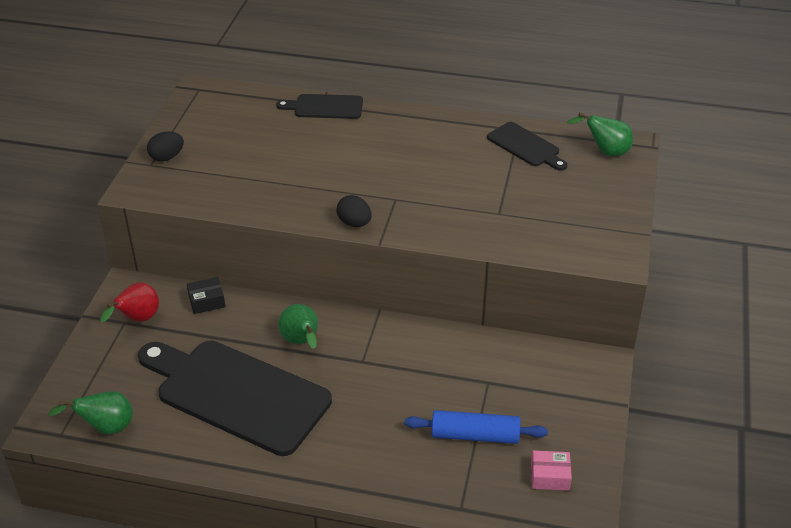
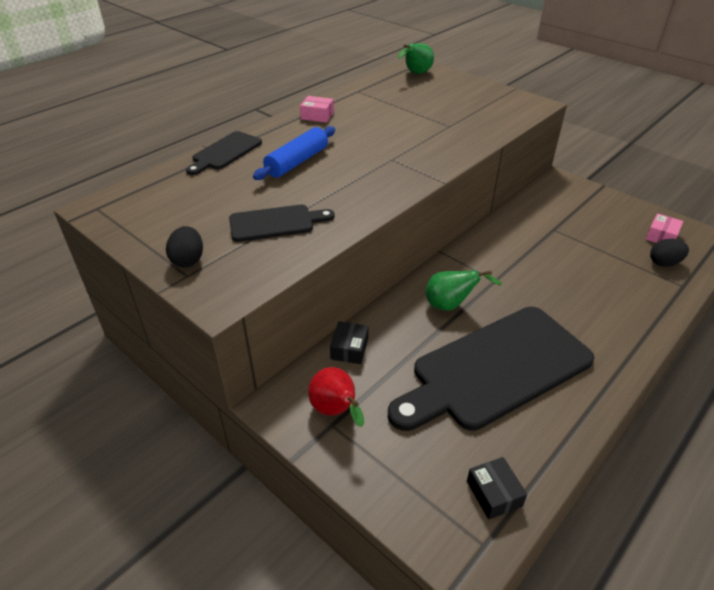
camera: 60 degrees left, 0 degrees up
(106, 428) = (494, 493): green pear -> black box
(354, 223) = (407, 185): black egg -> black egg (664, 263)
(438, 127) = (317, 116): none -> pink box
(475, 435) = (608, 253): blue rolling pin -> blue rolling pin (297, 162)
(525, 146) = (380, 94): black cutting board -> black cutting board (275, 223)

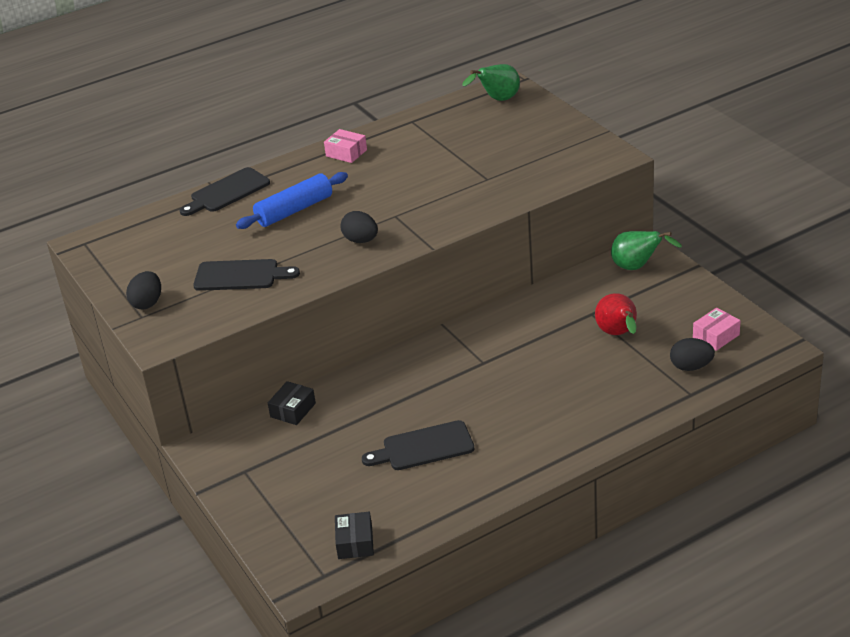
camera: 20 degrees right, 5 degrees down
(336, 411) = (253, 461): red pear -> red pear (618, 334)
(374, 181) = (361, 240): none -> black egg
(450, 305) = (417, 382): green pear -> green pear (637, 267)
(496, 369) = (424, 447): black cutting board -> black cutting board, size x0.49

